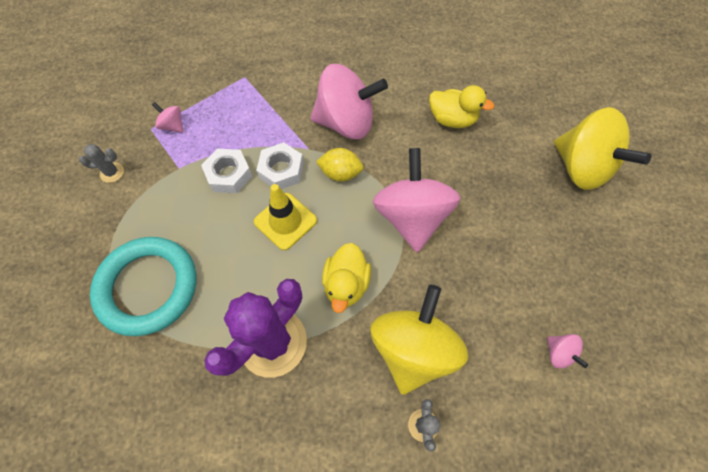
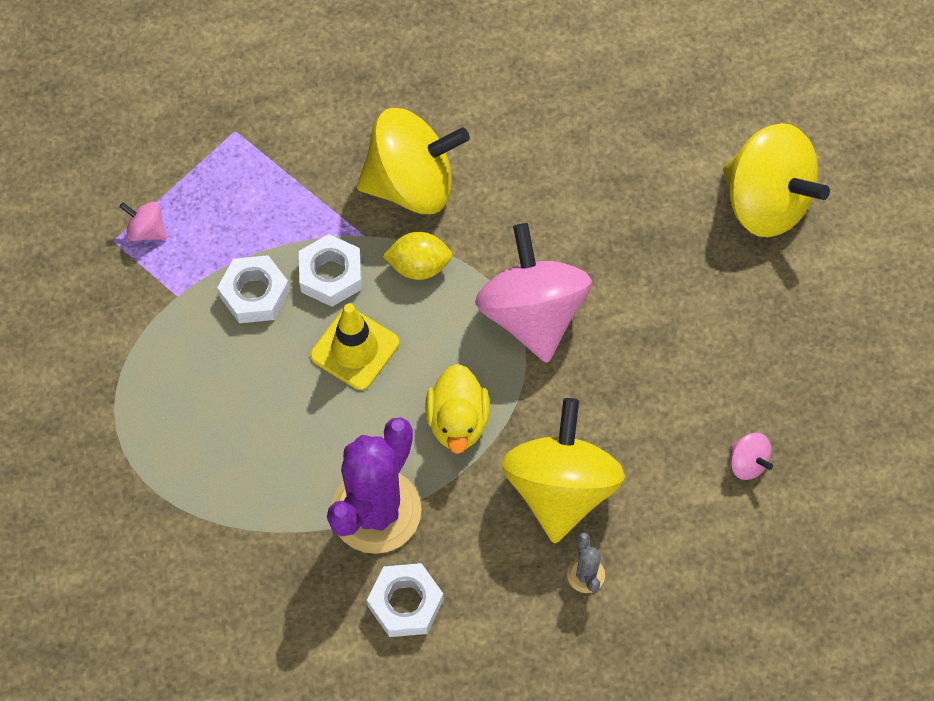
camera: 10 degrees left, 0 degrees up
(112, 172) = (79, 318): grey cactus -> none
(148, 287) = (187, 470): turquoise ring -> none
(278, 423) = (405, 603): none -> white nut
(346, 123) = (412, 185): pink spinning top -> yellow spinning top
(452, 119) = (570, 155): yellow duck -> none

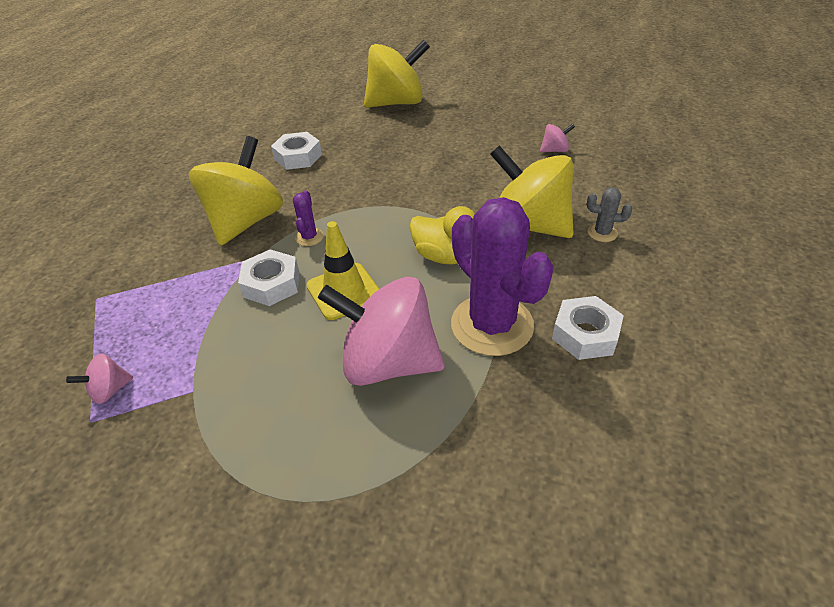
camera: 60 degrees left, 20 degrees down
(255, 294) = (243, 335): white nut -> white nut (298, 157)
(419, 266) = (309, 237): yellow lemon -> purple cactus
(532, 314) = (391, 199): pink spinning top -> pink spinning top (388, 362)

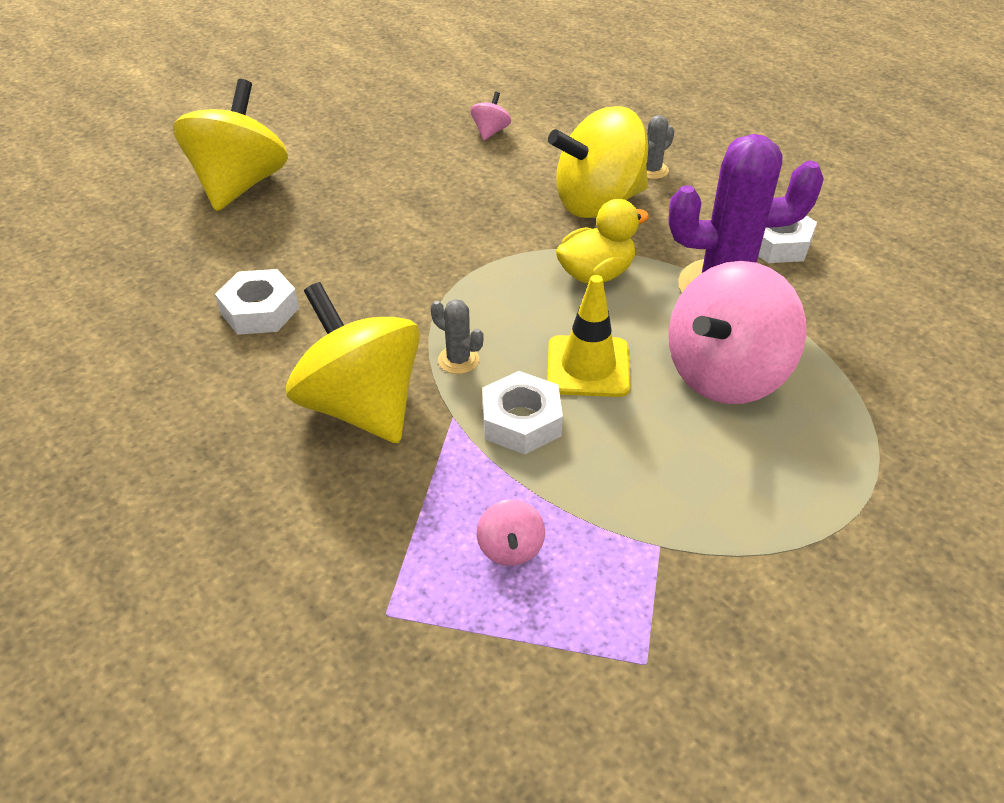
camera: 60 degrees left, 0 degrees up
(110, 390) = (602, 631): pink spinning top -> pink spinning top (510, 548)
(309, 237) = (458, 360): purple cactus -> grey cactus

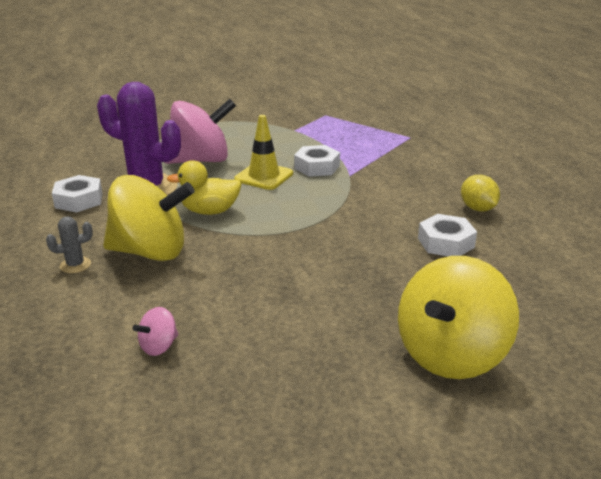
camera: 155 degrees left, 15 degrees down
(216, 394) = (477, 209): none -> yellow lemon
(361, 406) = (395, 188): yellow spinning top -> none
(458, 360) = (330, 193): grey cactus -> none
(510, 548) = (352, 140): pink spinning top -> none

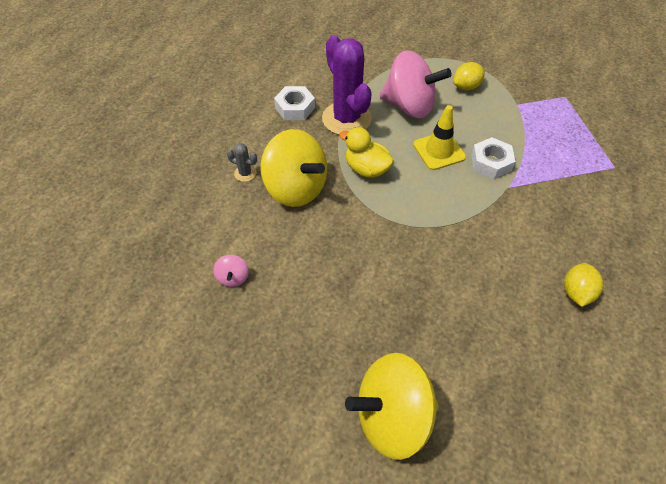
camera: 40 degrees right, 25 degrees up
(159, 346) = (233, 277): pink spinning top -> pink spinning top turned 90 degrees counterclockwise
(238, 134) = (466, 87): none -> yellow lemon
(445, 243) = (505, 312): white nut -> none

